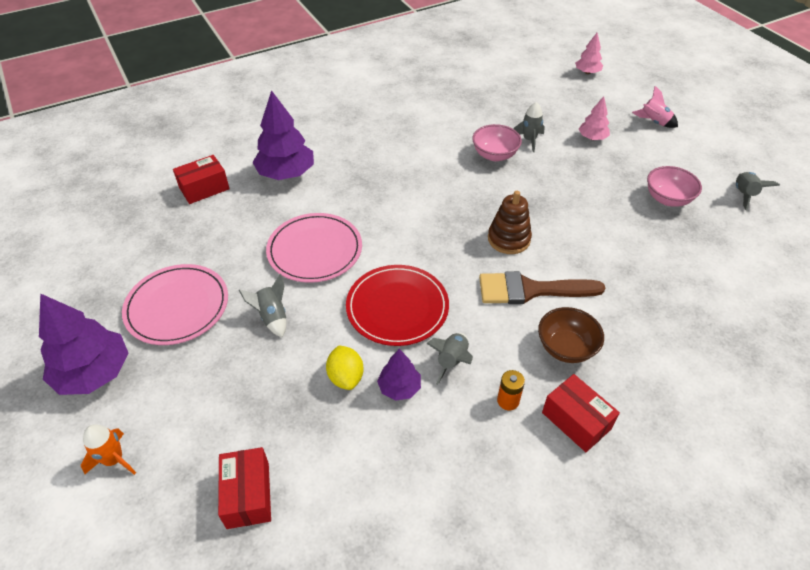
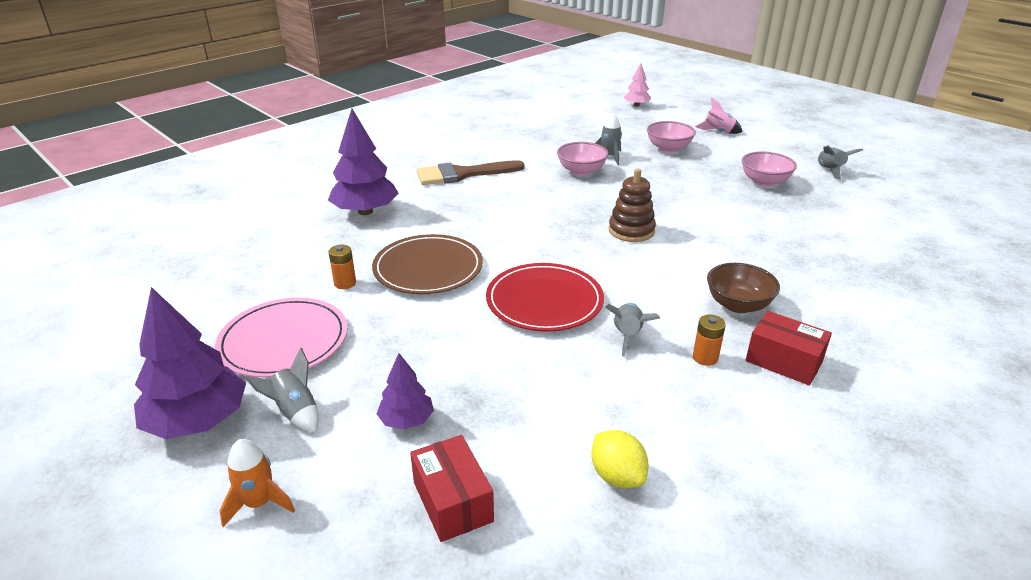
camera: 15 degrees left, 15 degrees down
(204, 188) = (274, 235): red box -> none
(243, 254) = (345, 283): none -> orange battery
(272, 317) = (405, 332): grey rocket -> grey rocket (295, 412)
(315, 250) = (428, 268): pink plate -> brown plate
(346, 377) = (517, 369): yellow lemon -> yellow lemon (617, 476)
(399, 387) = (583, 368): purple tree -> purple tree (407, 420)
(530, 290) = (676, 266): brown brush -> brown brush (462, 174)
(592, 138) = (668, 148): pink tree -> pink bowl

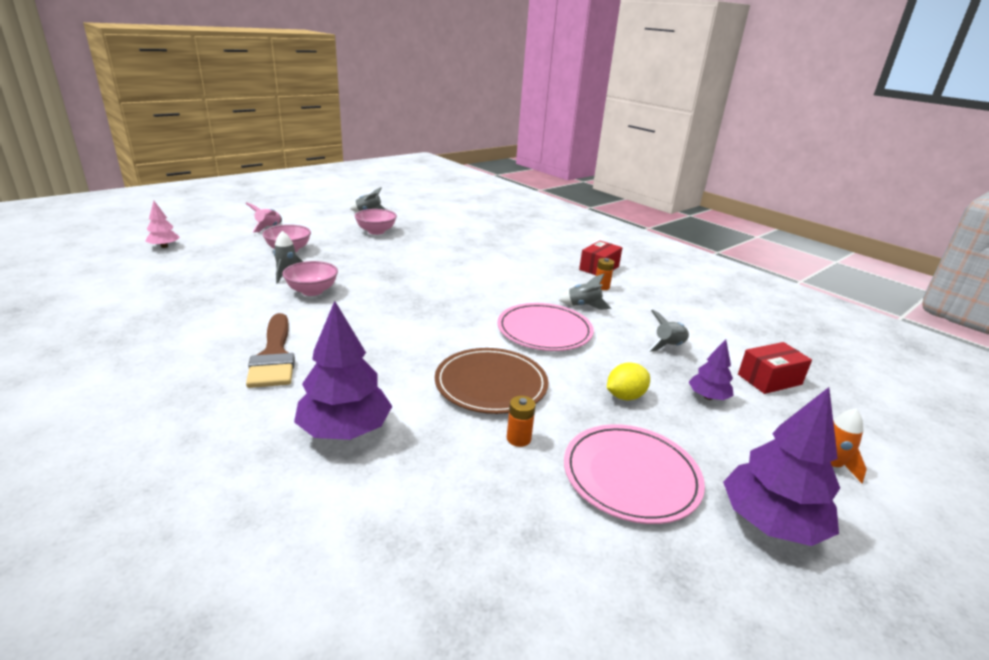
camera: 90 degrees left, 5 degrees down
(295, 412) = (727, 456): grey rocket -> grey rocket (669, 346)
(544, 301) = (544, 330): red plate -> pink plate
(617, 476) = (716, 326): yellow lemon -> yellow lemon (625, 396)
(631, 231) = (439, 285): brown stacking toy -> none
(738, 305) = (544, 269): brown bowl -> none

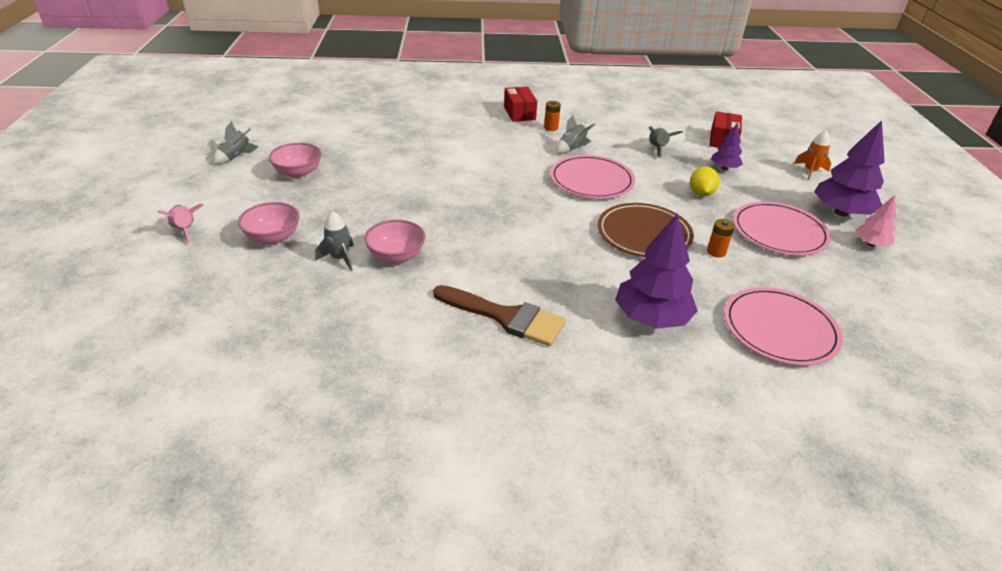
camera: 50 degrees left, 10 degrees up
(164, 246) = (131, 319): pink tree -> pink tree (871, 244)
(413, 531) = (779, 329): none -> pink plate

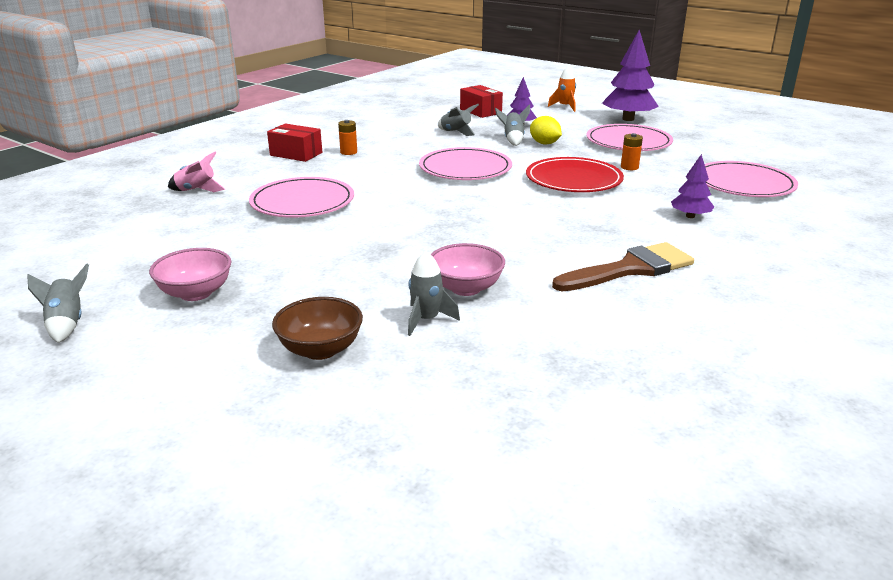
camera: 50 degrees left, 10 degrees down
(185, 230) = (196, 412): pink rocket -> pink rocket (196, 190)
(273, 237) = (320, 349): pink bowl -> brown bowl
(449, 149) = (302, 202): none -> pink plate
(572, 148) = (400, 157): grey rocket -> grey rocket (513, 140)
(644, 234) = (573, 179): brown plate -> red plate
(651, 318) = (690, 216): purple tree -> purple tree, size x0.54
(871, 244) = (674, 126): pink tree -> none

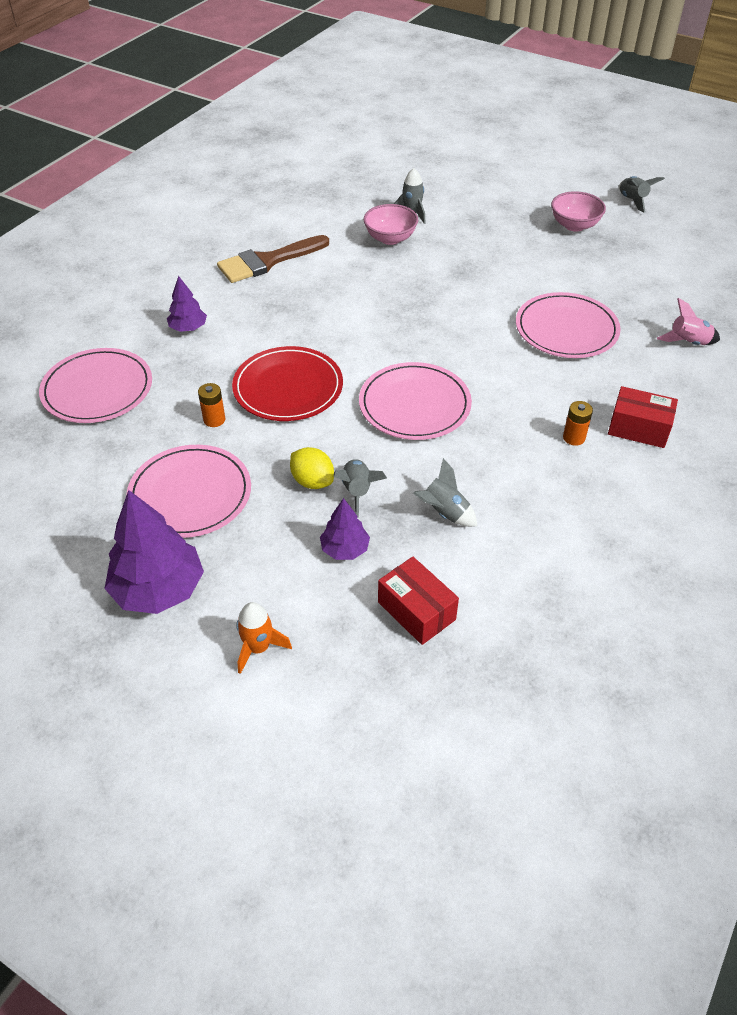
camera: 175 degrees right, 20 degrees up
(320, 349) = (468, 193): brown bowl -> none

